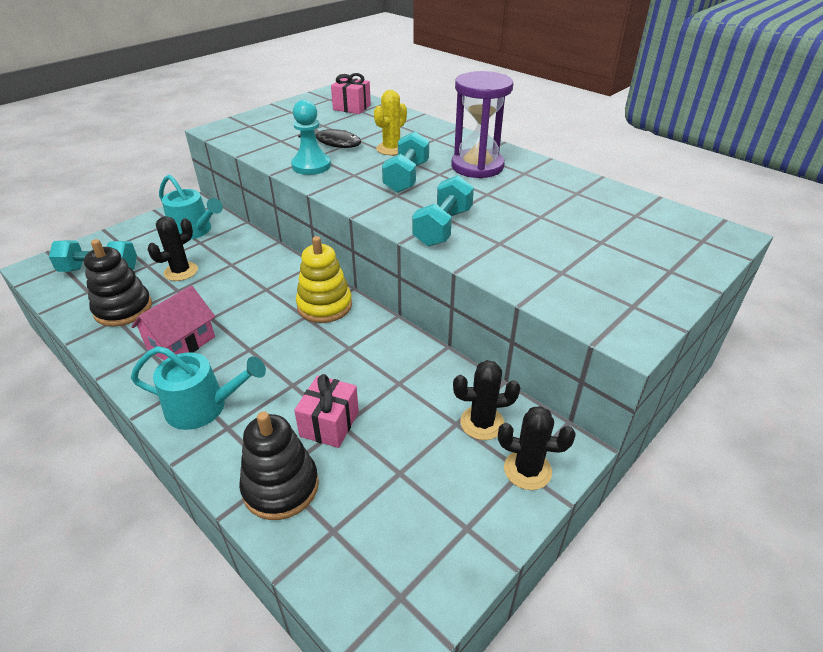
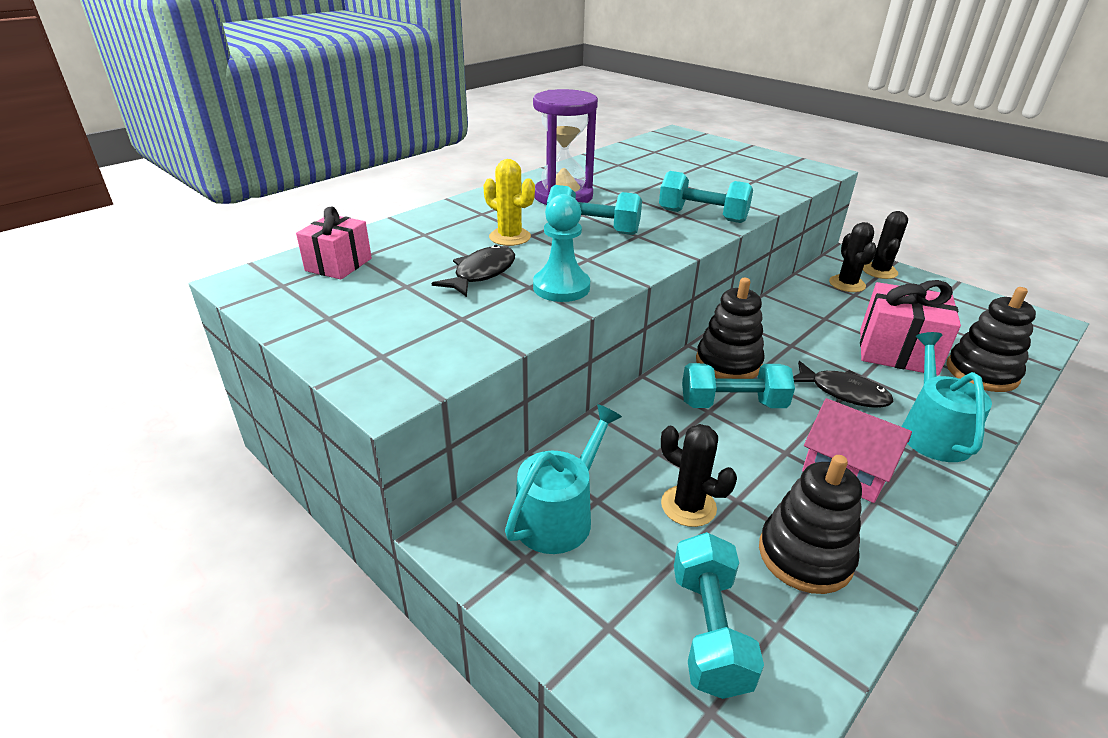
camera: 90 degrees left, 5 degrees down
(271, 301) = (732, 404): none -> turquoise dumbbell
(271, 364) = (843, 392): none -> black fish
(324, 306) = (728, 363): yellow stacking toy -> black stacking toy
(329, 424) = (897, 352): pink gift -> pink gift, size x1.56

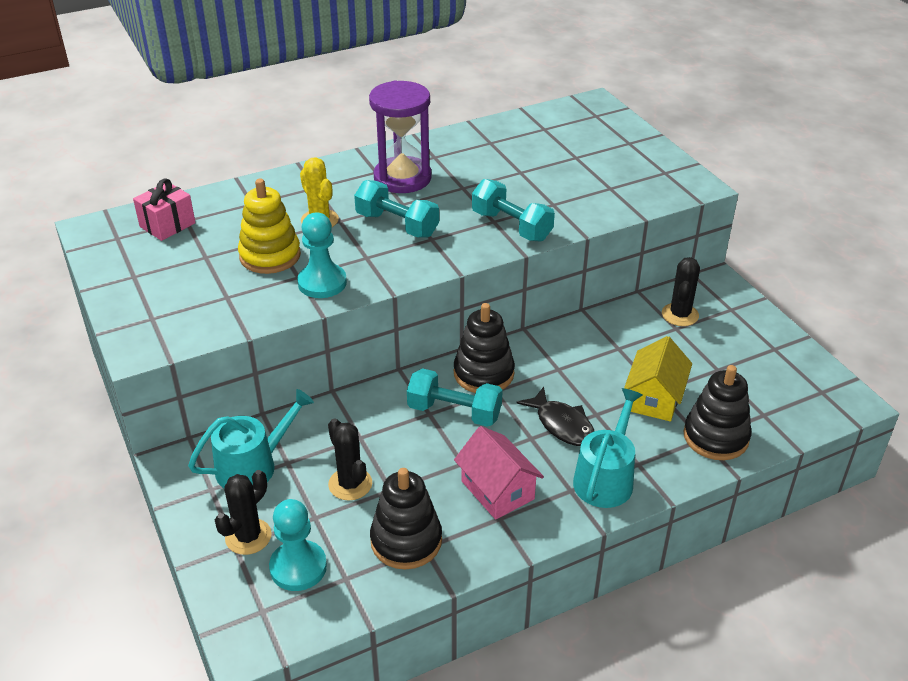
camera: 20 degrees right, 5 degrees up
(481, 273) = (270, 256): black fish -> yellow stacking toy
(709, 630) = (298, 567): turquoise dumbbell -> turquoise pawn
(879, 271) = (731, 306): black cactus -> black cactus (248, 537)
(897, 352) = (654, 398): pink gift -> yellow house

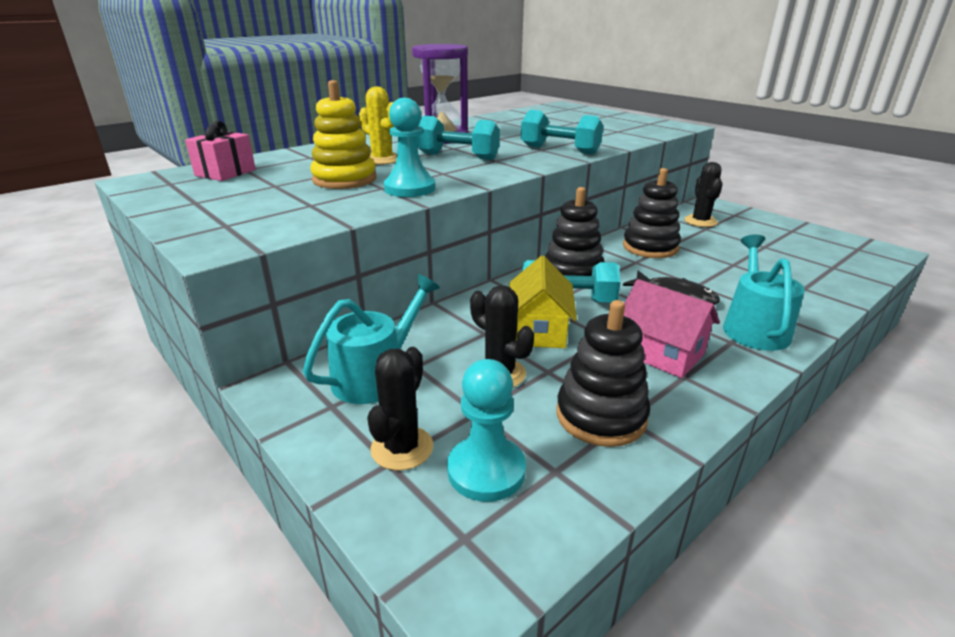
camera: 15 degrees left, 10 degrees down
(654, 398) = (735, 269): yellow house -> yellow house (539, 330)
(715, 437) = (814, 285): black stacking toy -> black stacking toy (650, 247)

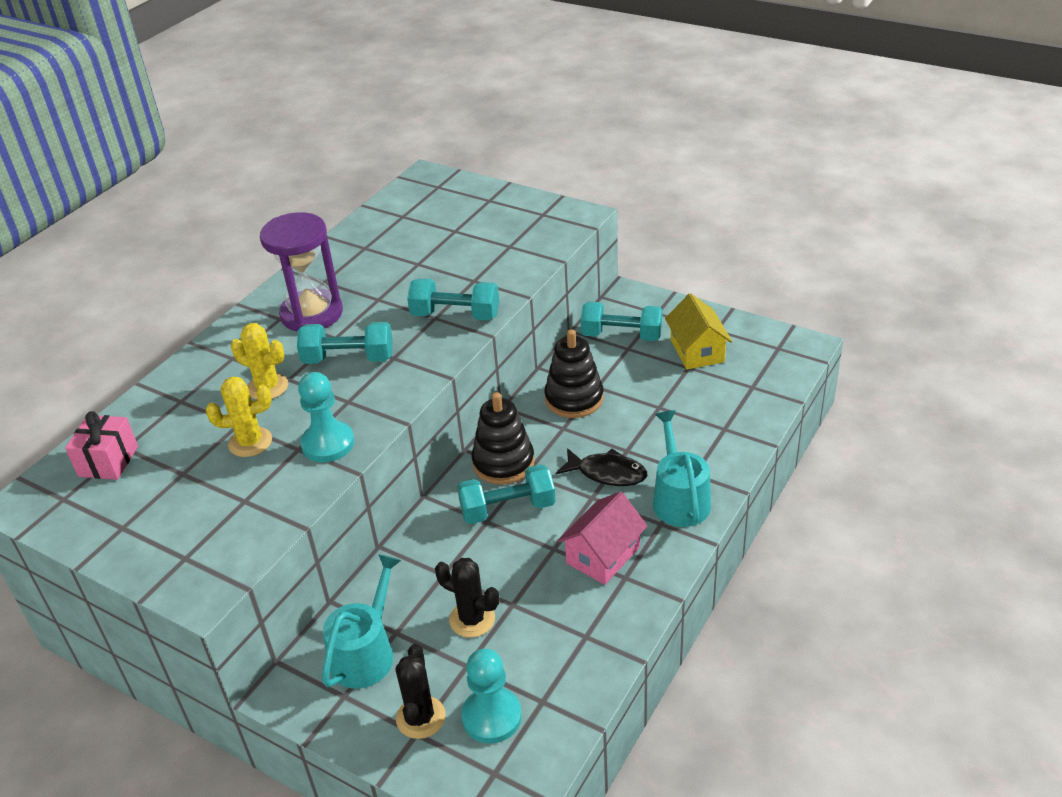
camera: 15 degrees left, 10 degrees up
(344, 179) = (250, 442): yellow stacking toy -> yellow cactus
(539, 330) = (491, 556): yellow house -> yellow house (697, 351)
(601, 416) = (565, 640): black stacking toy -> none
(660, 353) = (603, 555): pink house -> pink house turned 75 degrees counterclockwise
(700, 221) = (621, 335): black cactus -> turquoise dumbbell

